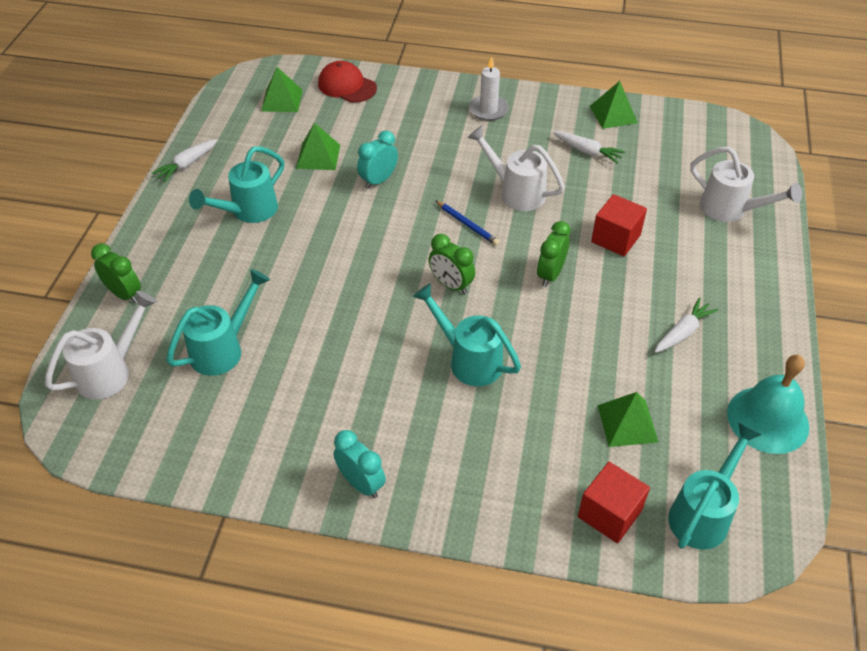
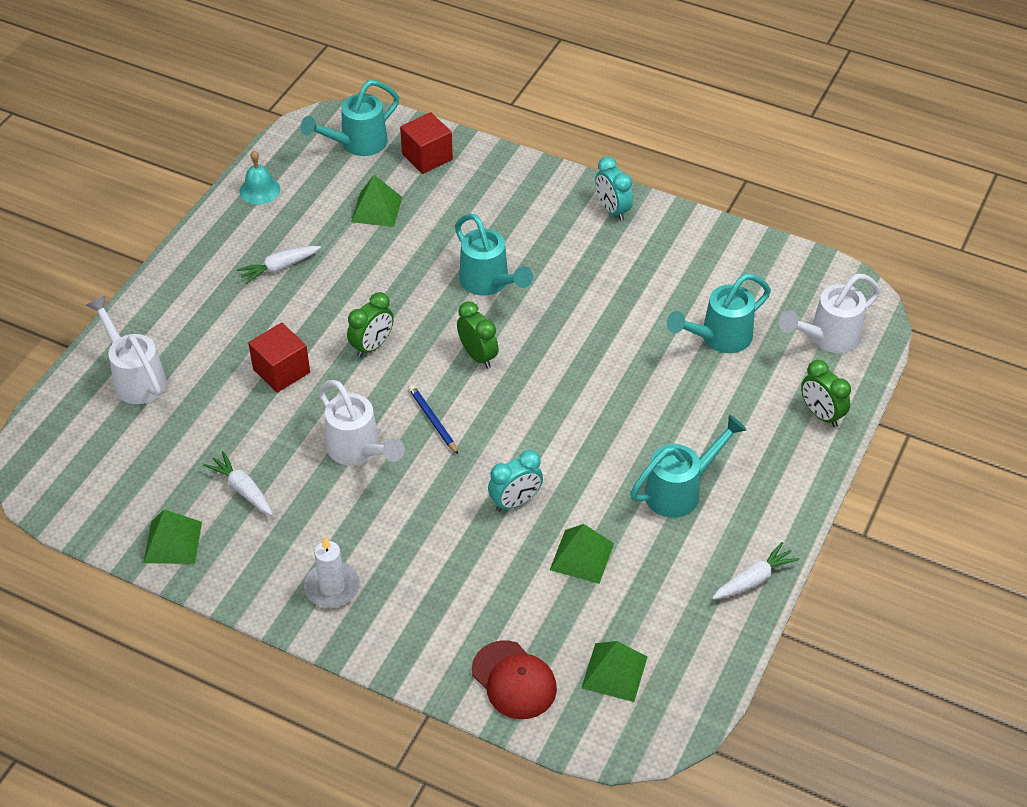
camera: 165 degrees left, 0 degrees up
(768, 419) = (259, 190): turquoise bell -> turquoise bell, size x0.59

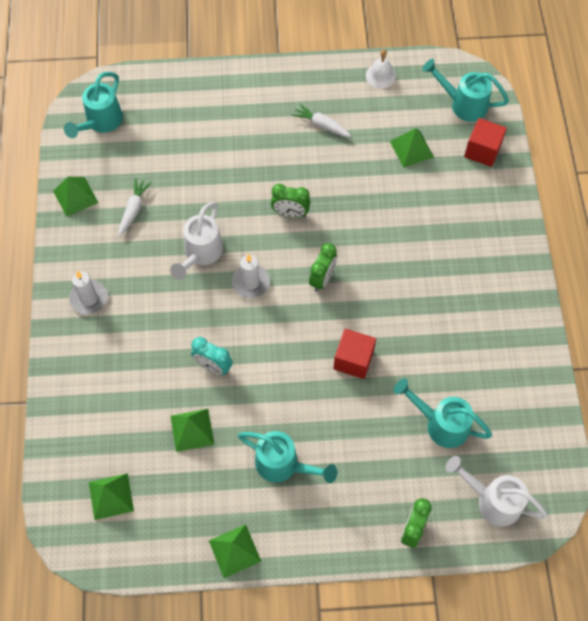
camera: 60 degrees right, 15 degrees up
(135, 377) = (184, 104): white watering can -> none
(259, 190) = (380, 76): turquoise bell -> white bell
(281, 371) = (237, 176): red cube -> red cube (353, 360)
(433, 420) = (251, 282): blue pencil -> white candle
(489, 283) = (391, 251): turquoise watering can -> turquoise watering can (101, 123)
(514, 680) = (74, 439): red cap -> none
(612, 210) = (517, 291): turquoise clock -> none
(754, 579) = (234, 550): white carrot -> green pyramid

